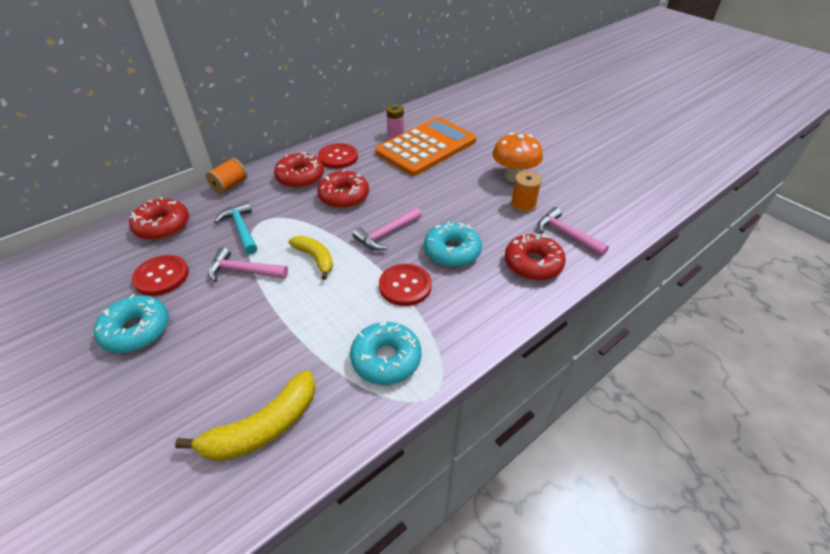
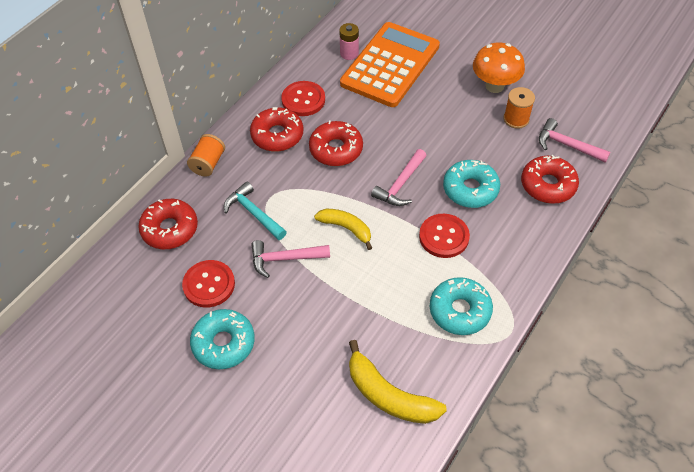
camera: 15 degrees left, 10 degrees up
(262, 427) = (389, 395): yellow banana -> yellow banana turned 90 degrees clockwise

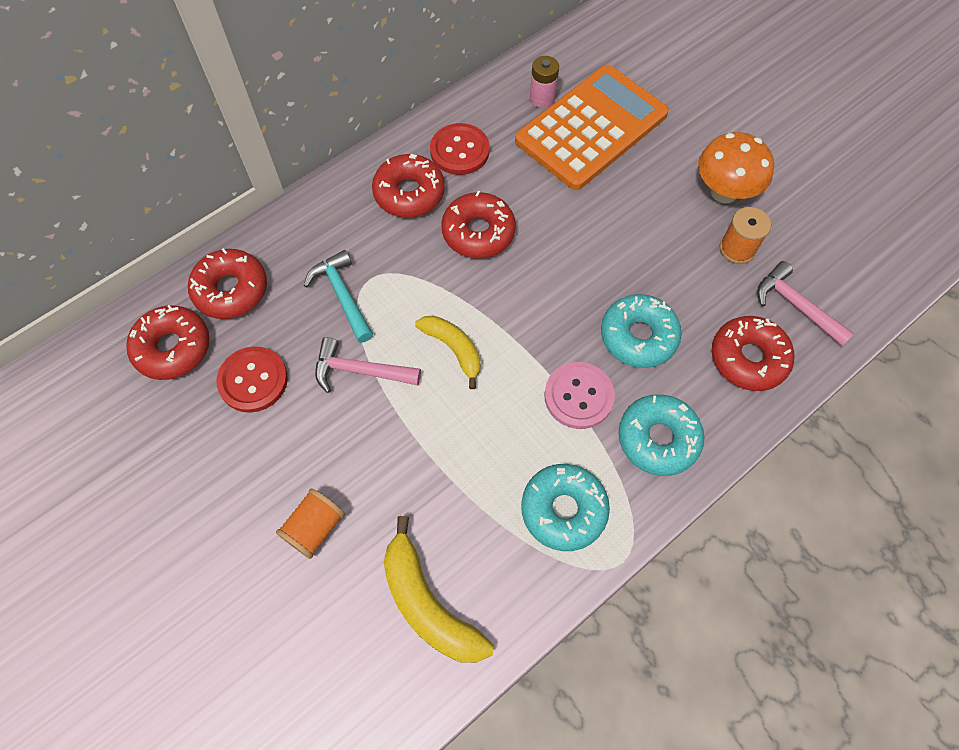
camera: 15 degrees right, 10 degrees up
(140, 278) = (173, 348): none -> red donut
(208, 163) = (309, 211): orange spool -> orange spool (315, 528)
(223, 343) = (244, 467): turquoise donut -> turquoise donut (658, 439)
(400, 184) = (546, 305): pink hammer -> none
(444, 237) = (578, 396): red button -> pink button

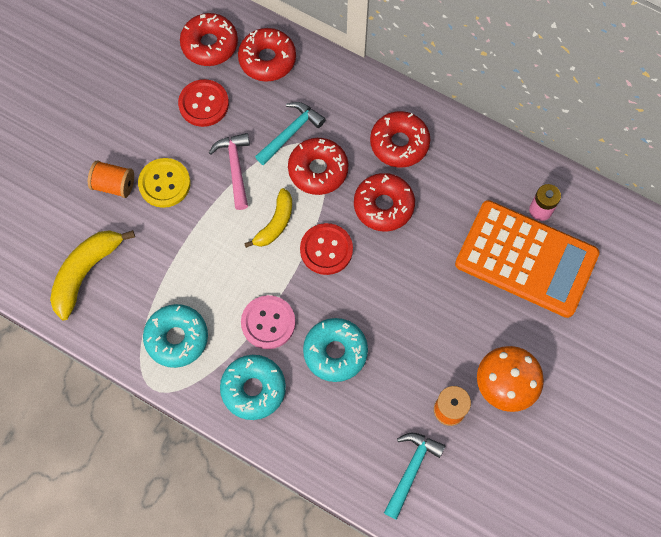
camera: 70 degrees right, 5 degrees up
(342, 461) = (164, 183): none -> yellow button
(459, 151) = (456, 165): red button -> red button (326, 250)
(748, 358) = (347, 441): red donut -> red donut (318, 170)
(796, 306) = (411, 470): pink hammer -> turquoise hammer

